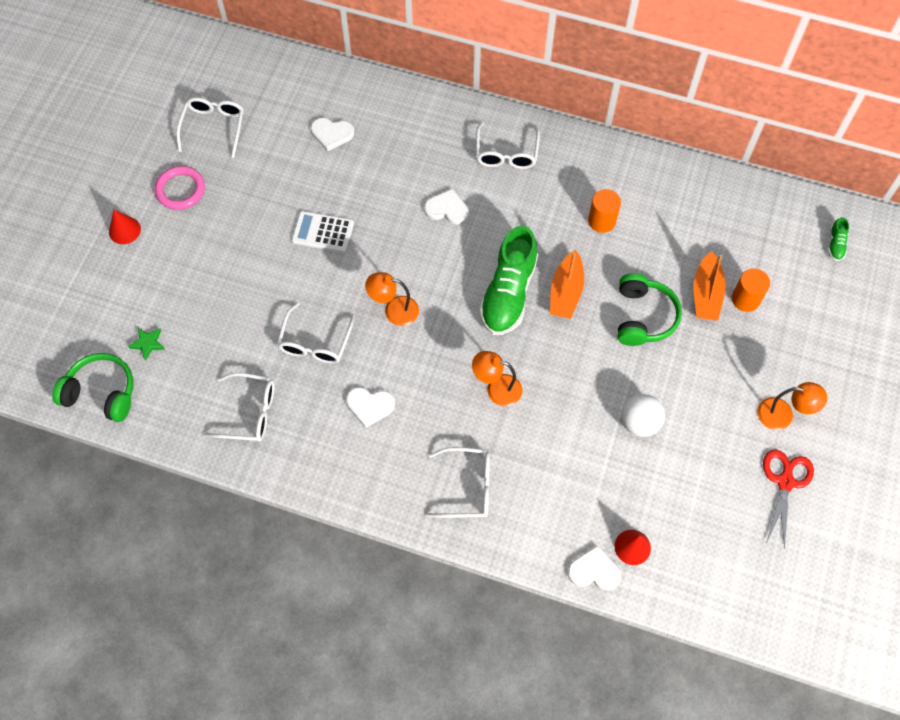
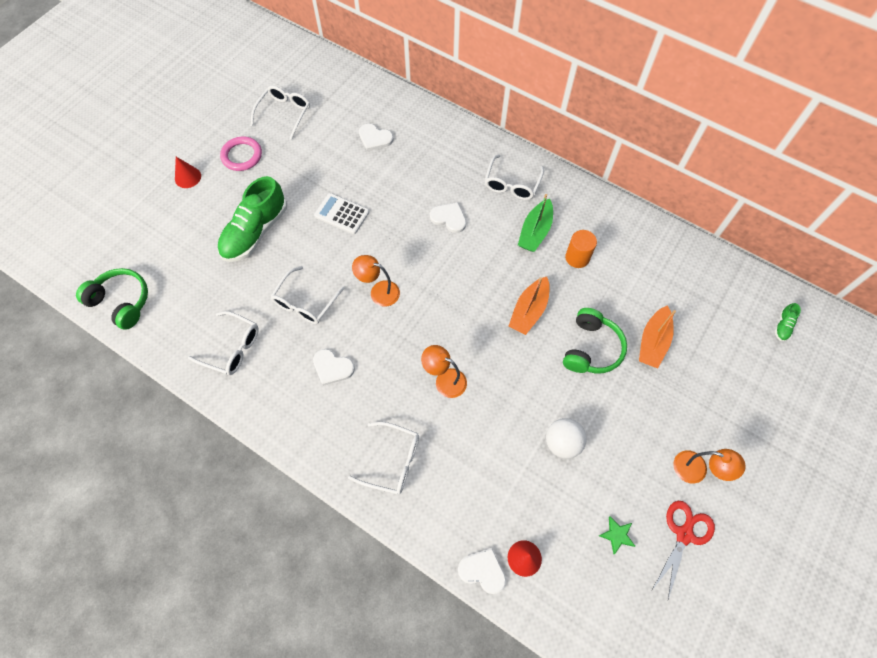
camera: 15 degrees right, 0 degrees up
(148, 343) = (172, 271): green star -> green star (616, 535)
(508, 293) = (479, 300): green shoe -> green shoe (255, 232)
(547, 202) = (535, 232): none -> green boat
(745, 299) = (688, 355): orange cylinder -> none

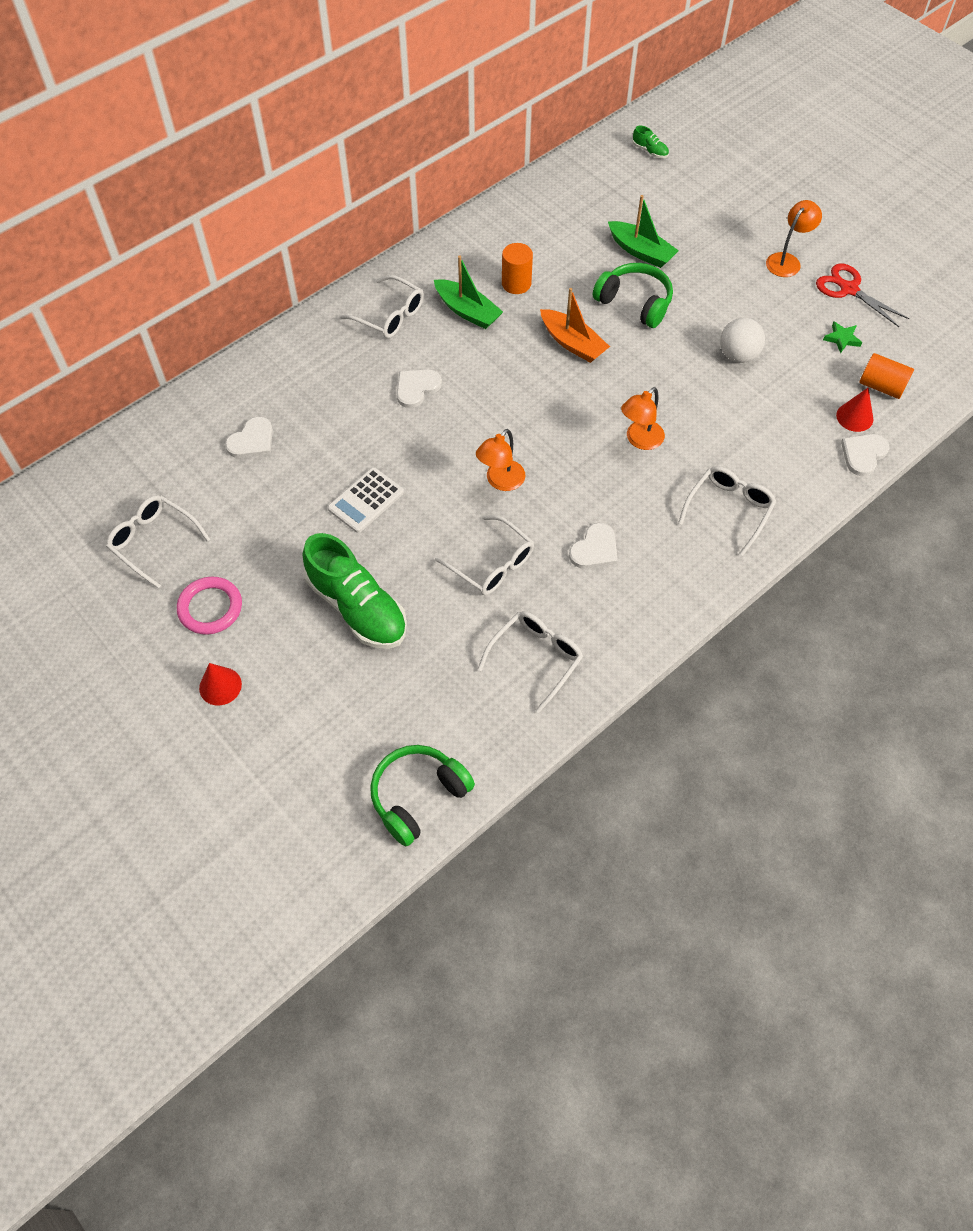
camera: 75 degrees left, 5 degrees down
(570, 580) = (881, 386): none -> orange cylinder
(653, 342) = (641, 251): orange boat -> green boat

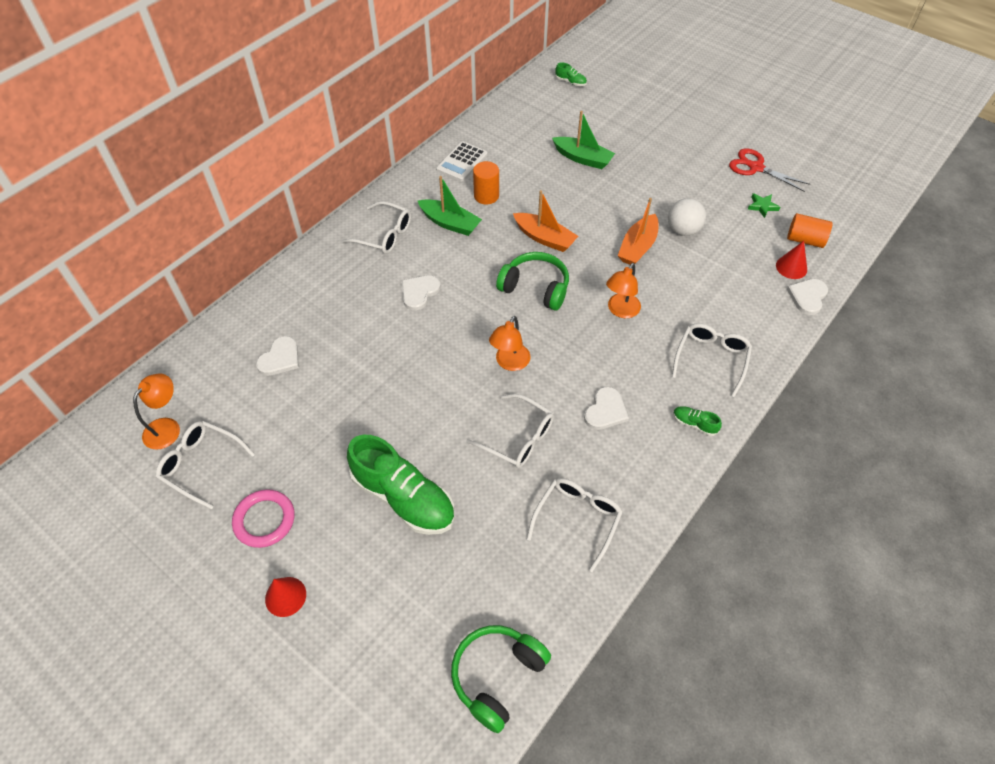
camera: 10 degrees left, 5 degrees down
(366, 500) = (393, 397): white calculator -> white calculator (462, 162)
(635, 303) = (588, 199): green headphones -> green headphones (535, 288)
(679, 369) = (638, 247): none -> orange boat
(690, 578) = (694, 424): none -> green shoe
(787, 260) = (701, 151): orange lamp -> orange lamp (167, 427)

